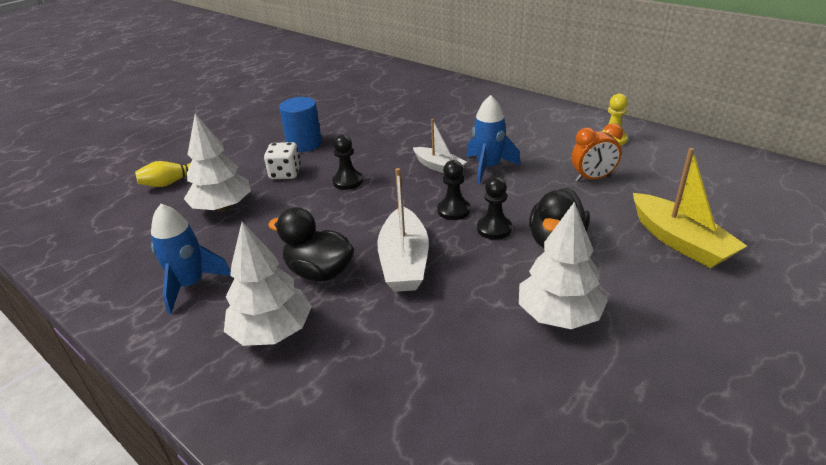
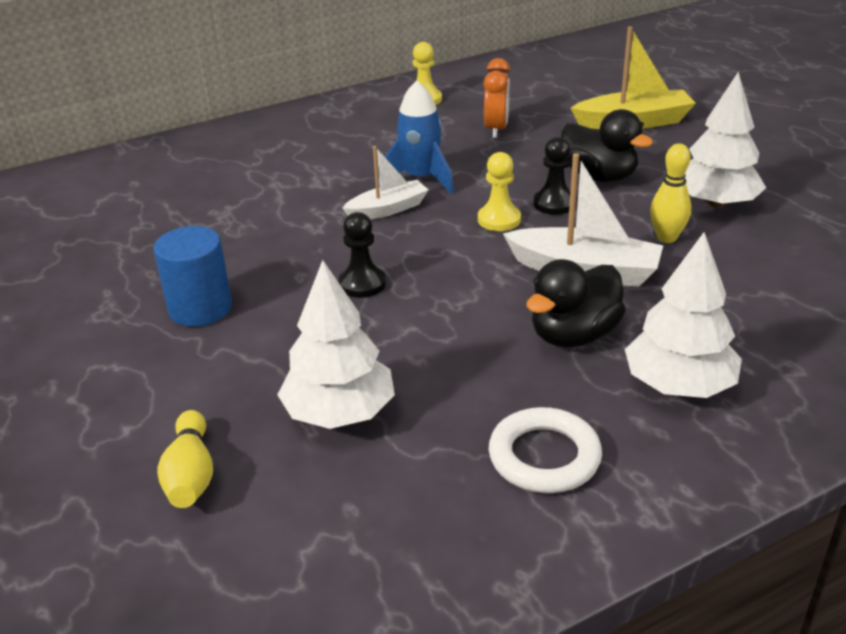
camera: 70 degrees left, 0 degrees up
(190, 285) = (544, 457): blue rocket -> white ring
(285, 173) = (284, 338): white dice -> none
(453, 210) = (499, 220): black pawn -> yellow pawn
(477, 294) = (666, 237): none -> yellow bowling pin

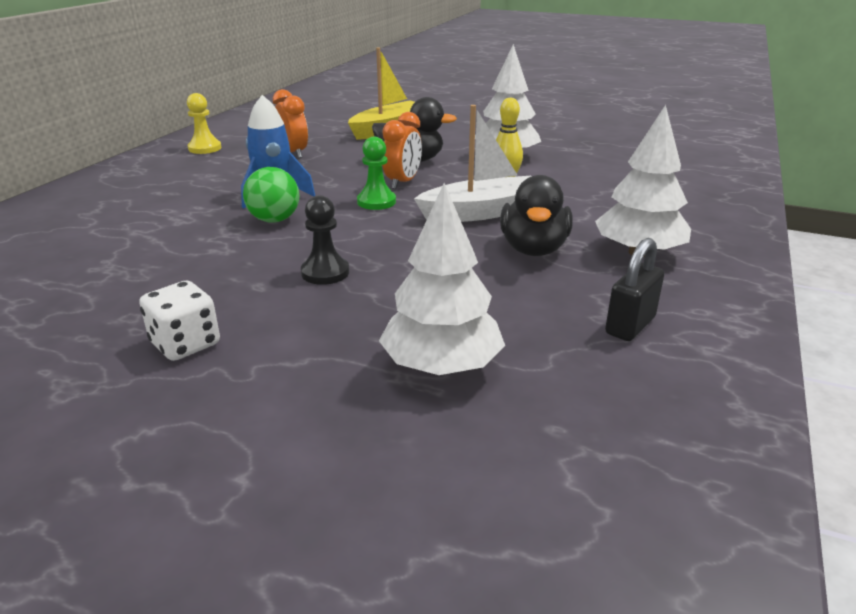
camera: 40 degrees left, 5 degrees down
(190, 475) = (374, 481): yellow bowling pin -> none
(200, 308) = (185, 344): blue cylinder -> white dice
(387, 209) = (274, 220): white boat -> green ball
(499, 220) = (376, 202): yellow pawn -> green pawn
(544, 457) = (630, 325): white ring -> black padlock
(554, 203) = (403, 182): black pawn -> orange clock

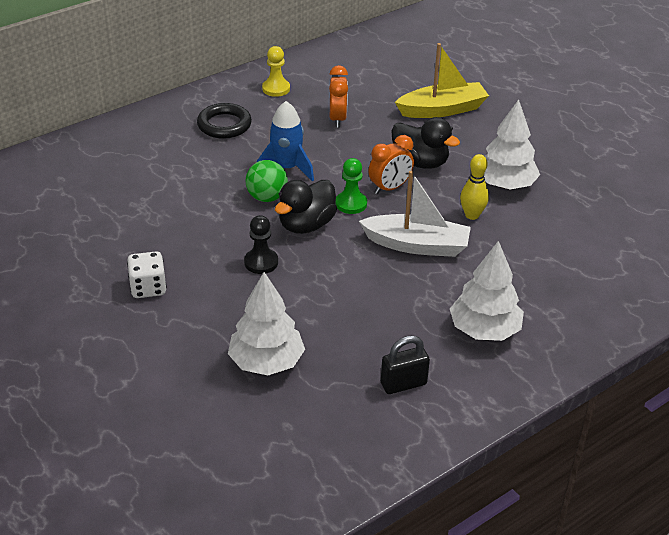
camera: 30 degrees right, 10 degrees up
(167, 181) = (224, 125): none -> black ring
(533, 249) = (414, 296): black duck -> black duck (306, 225)

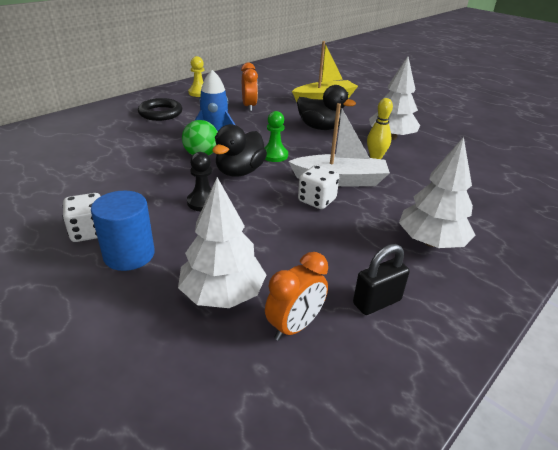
camera: 10 degrees left, 5 degrees down
(185, 316) = (129, 255): none -> blue cylinder
(382, 270) = (317, 200): none -> white dice
(390, 188) = (303, 144): orange clock -> orange clock (294, 326)

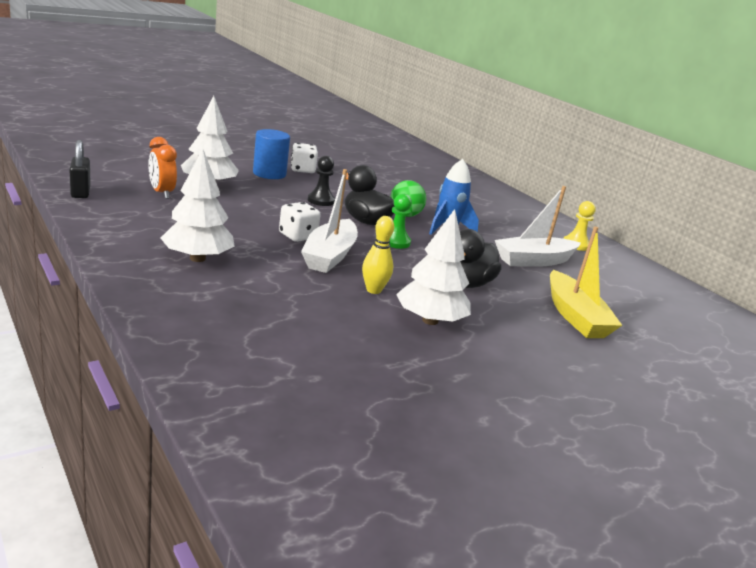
camera: 100 degrees right, 10 degrees down
(160, 113) = (508, 218): black ring -> none
(249, 107) = (534, 261): orange clock -> white boat
(377, 302) = (154, 217): black padlock -> black padlock (80, 192)

